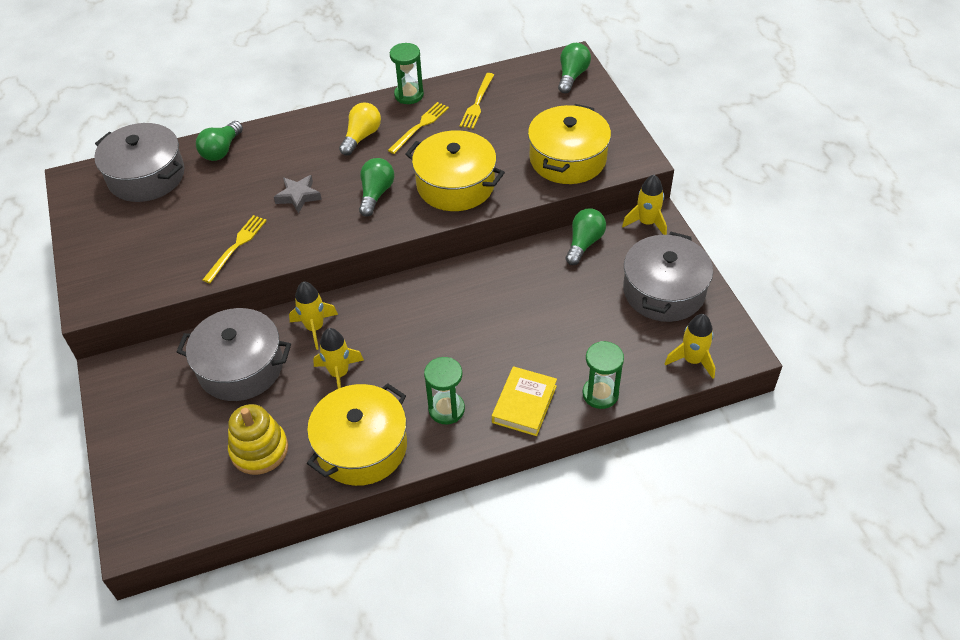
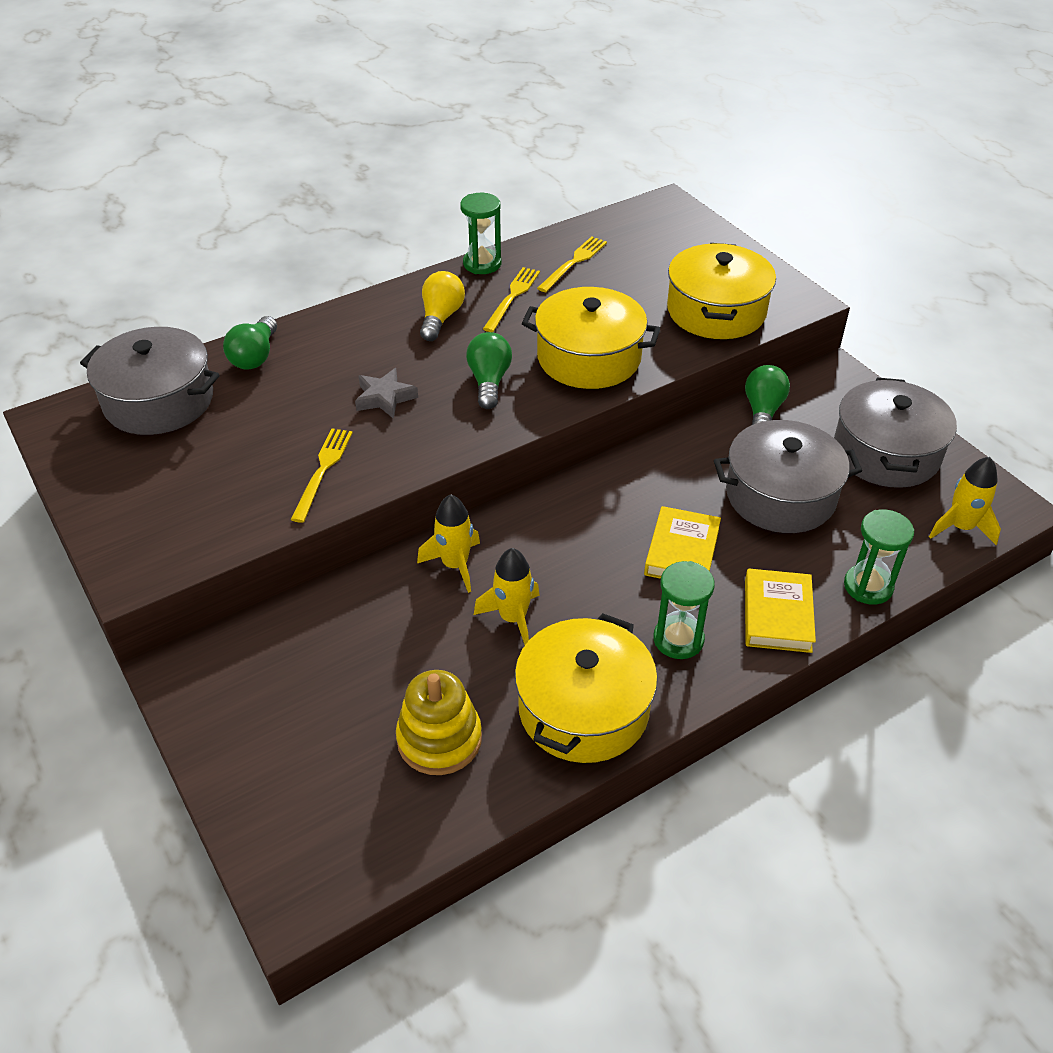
camera: 15 degrees left, 5 degrees down
(240, 367) = (369, 632): grey pot -> grey pot (780, 495)
(476, 344) = (681, 551): none -> yellow book
(477, 103) = (574, 263): yellow fork -> yellow fork turned 150 degrees counterclockwise
(572, 76) = (677, 221): green light bulb -> none
(647, 223) = (827, 378): yellow rocket -> none

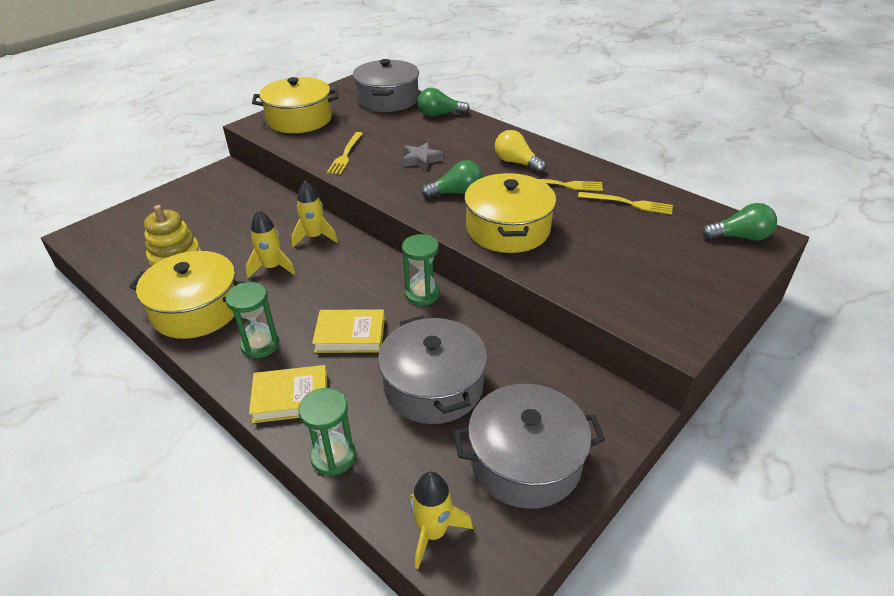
camera: 75 degrees right, 5 degrees down
(323, 471) = (345, 155): yellow fork -> yellow fork turned 105 degrees clockwise
(441, 318) = (516, 163): yellow light bulb -> yellow light bulb turned 135 degrees counterclockwise
(482, 264) = (593, 166): green hourglass -> green hourglass (422, 294)
(716, 311) = (617, 286): yellow pot -> yellow pot (299, 119)
(762, 412) = (542, 363): green light bulb -> green light bulb (739, 237)

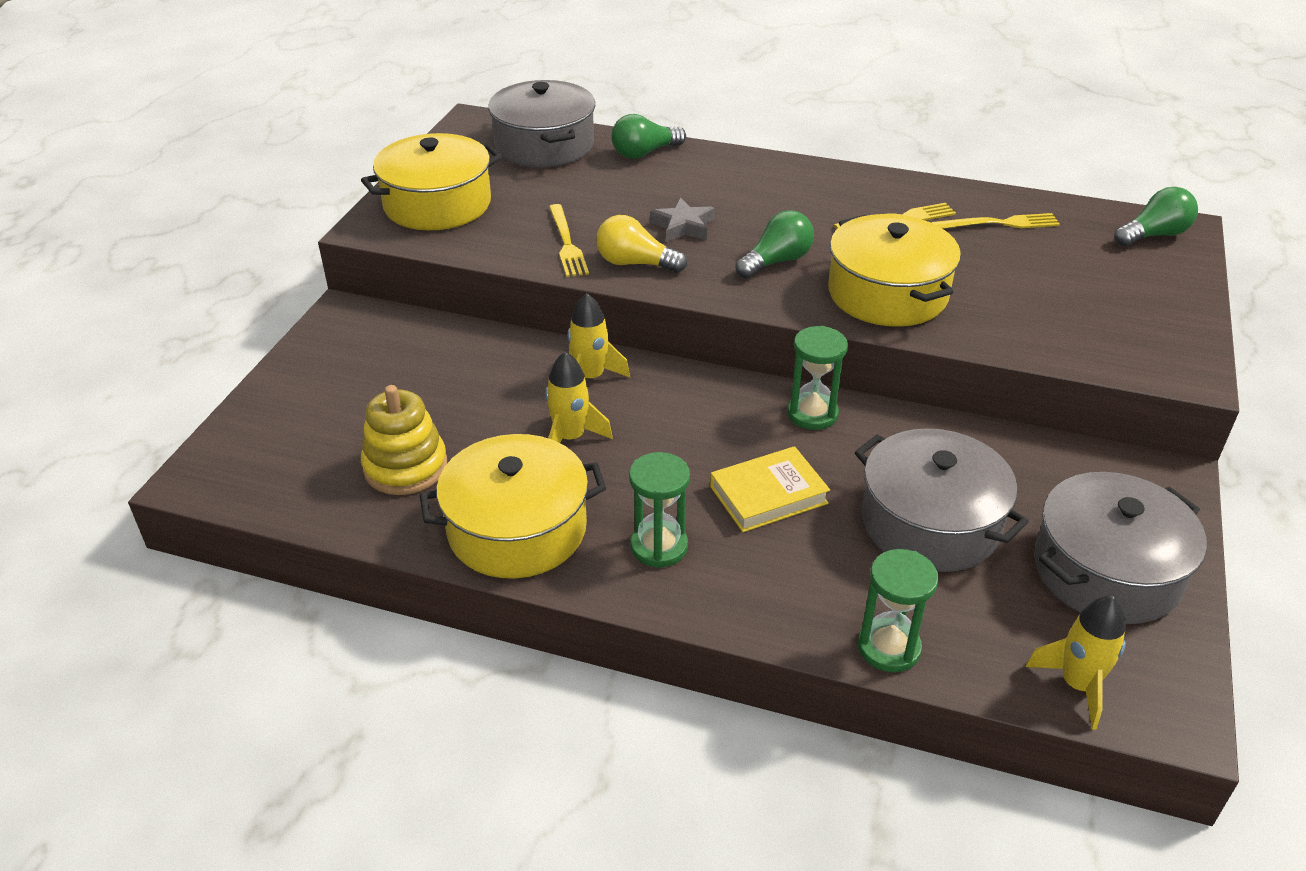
camera: 25 degrees left, 0 degrees up
(291, 397) = (767, 598): yellow book -> none
(516, 163) = (815, 201): yellow light bulb -> yellow light bulb (635, 263)

